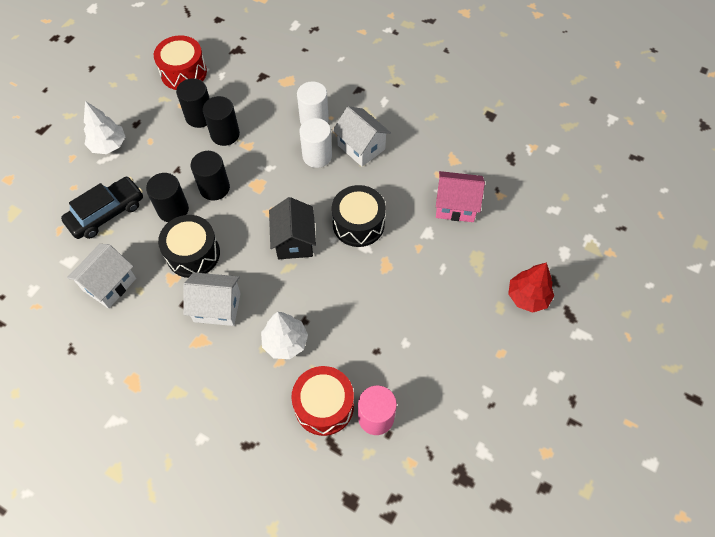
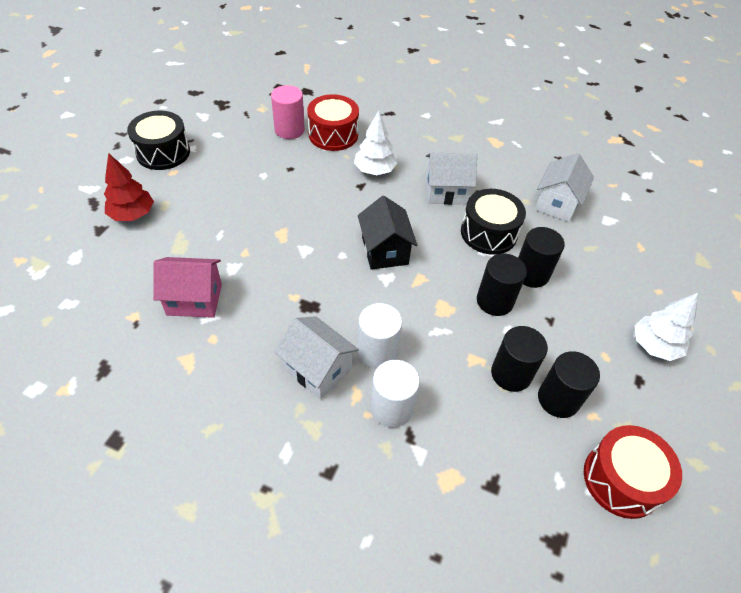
camera: 170 degrees right, 10 degrees down
(106, 213) = (602, 266): black car -> none
(358, 224) = (314, 272): black drum -> black drum (163, 152)

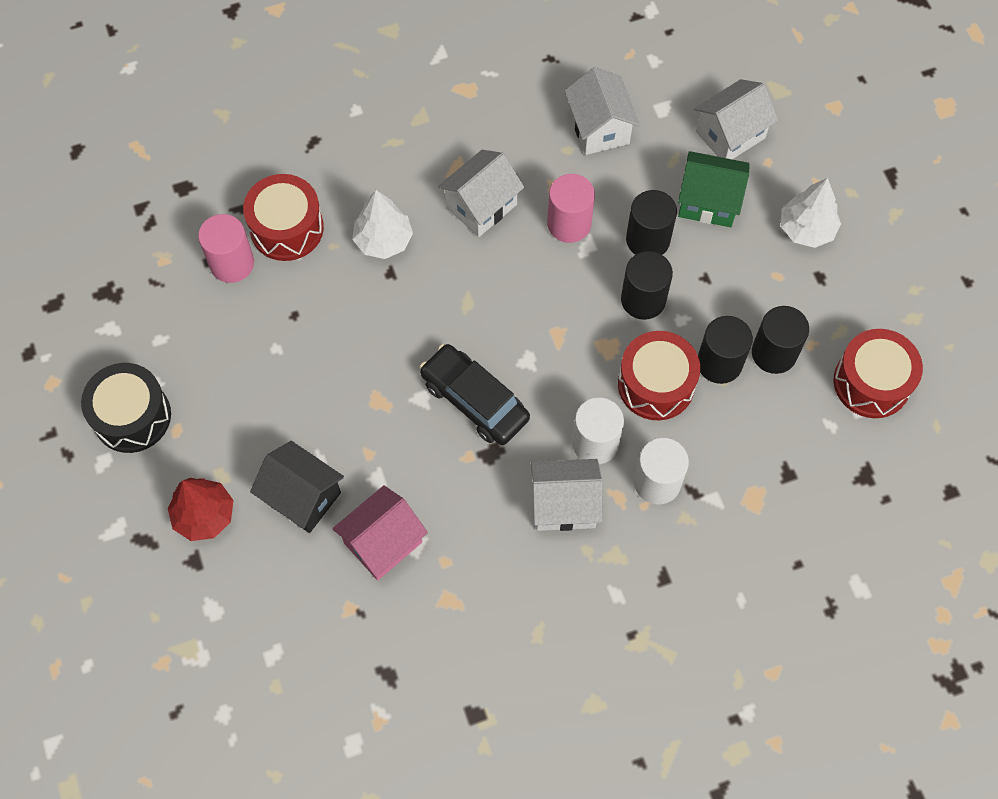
camera: 40 degrees left, 15 degrees up
(332, 273) = (474, 400): none -> black car
(385, 251) = (495, 332): black house -> black house (302, 497)
(453, 352) = (656, 384): none -> red drum
(488, 233) = (569, 224): black drum -> pink cylinder
(594, 283) = (708, 202): none -> green house
(644, 260) = (730, 135): none -> white house

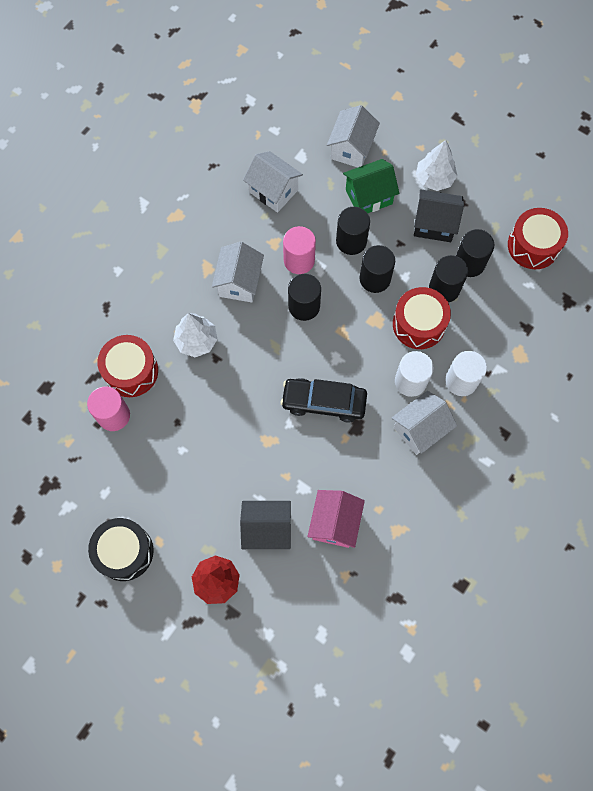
camera: 35 degrees left, 5 degrees up
(535, 278) = (304, 306): none -> black cylinder
(765, 282) = (434, 224): none -> black house

